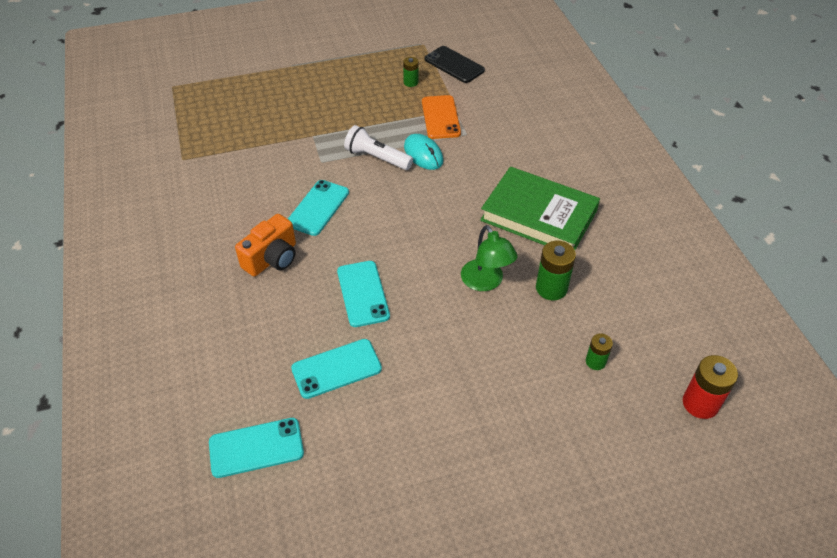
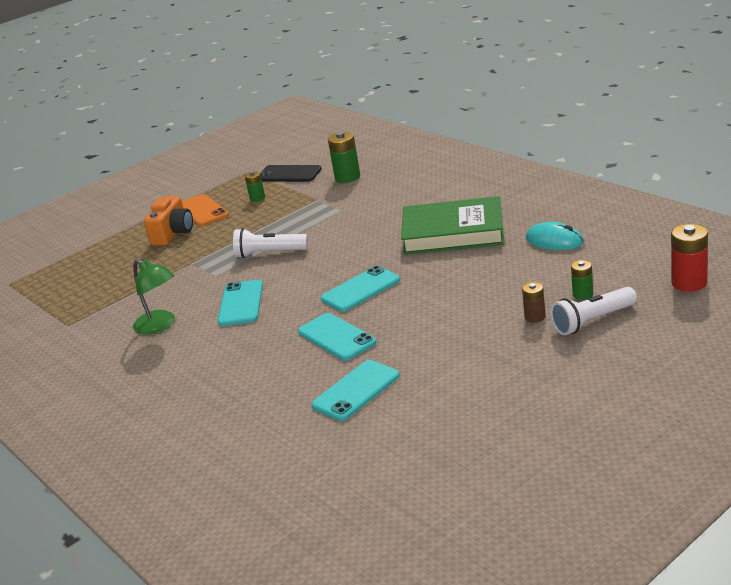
camera: 20 degrees left, 20 degrees down
(256, 447) = (325, 469): turquoise phone -> turquoise phone (360, 289)
(272, 258) = (225, 350): orange camera -> orange camera (173, 234)
(423, 154) = (312, 235): turquoise mouse -> turquoise mouse (554, 240)
(440, 117) = (307, 209): orange phone -> orange phone (202, 211)
(486, 282) = (444, 287): green lamp -> green lamp (160, 325)
(535, 366) = (535, 317): none -> brown battery
(551, 288) = (505, 269): green battery -> green battery (347, 177)
(581, 401) = (593, 321): none -> white flashlight

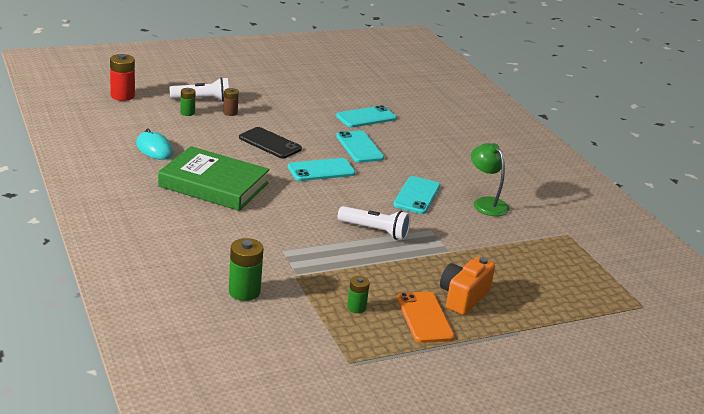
camera: 170 degrees left, 0 degrees up
(289, 174) = (302, 330): black phone -> black phone (270, 143)

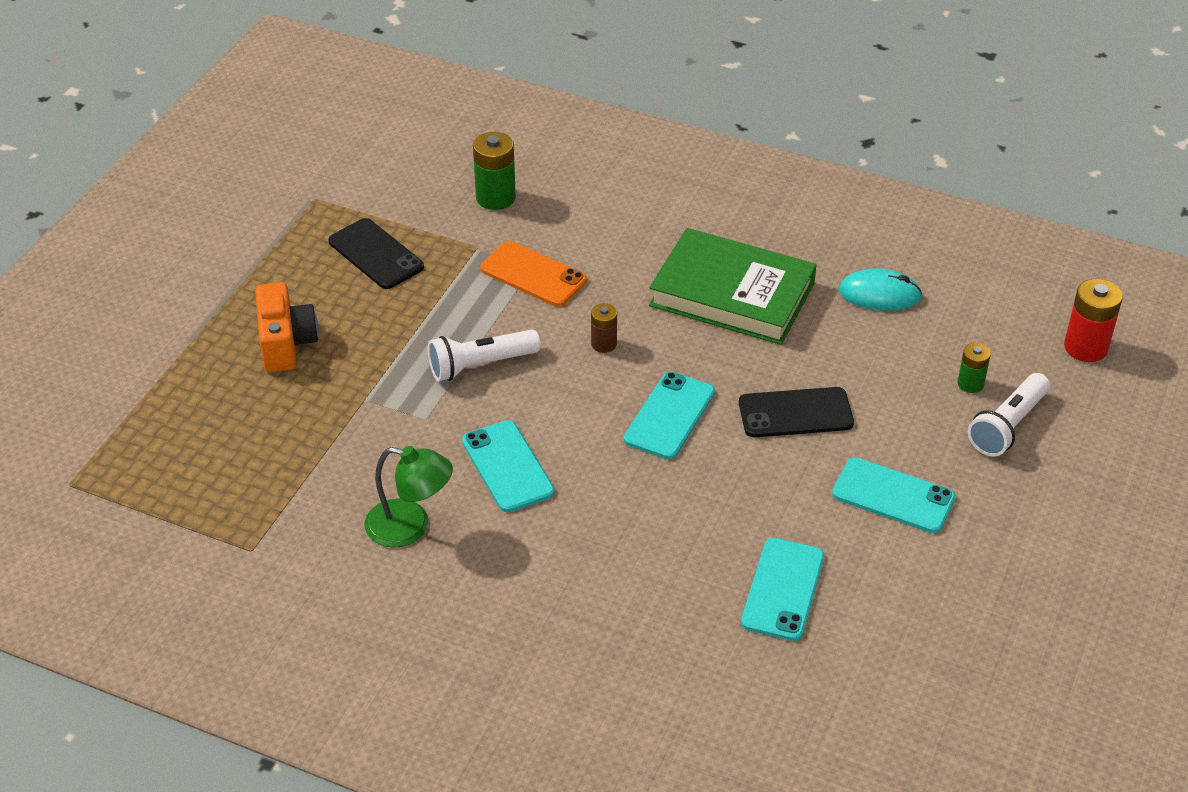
camera: 140 degrees right, 15 degrees up
(213, 185) = (732, 294): green book -> green book turned 45 degrees clockwise
(230, 113) = (934, 430): brown battery -> brown battery (603, 344)
(356, 307) = (376, 254): green battery -> black phone
(359, 147) = (694, 505): turquoise phone -> turquoise phone (893, 496)
(424, 317) = (299, 290): orange phone -> orange phone (533, 274)

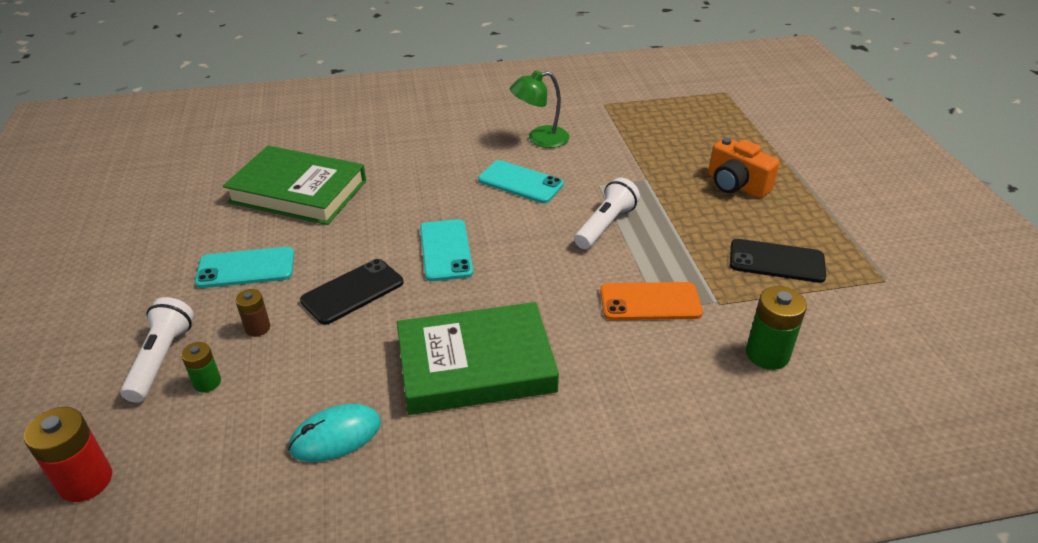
camera: 145 degrees right, 5 degrees down
(603, 344) = (539, 276): brown battery -> brown battery (257, 328)
(783, 589) = (298, 192): turquoise phone -> green book

